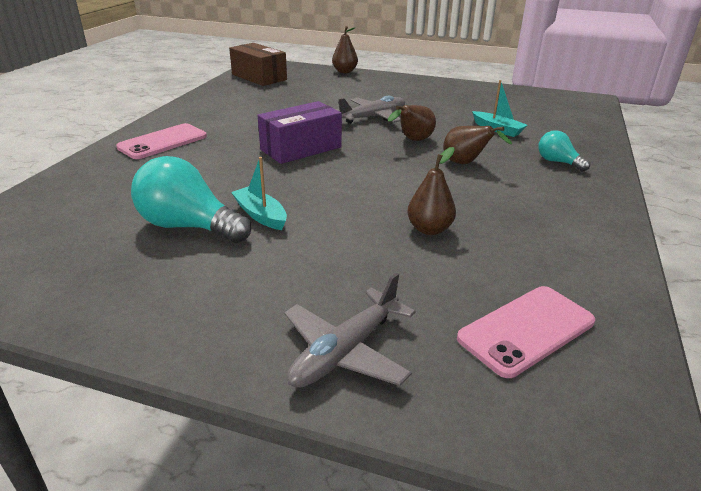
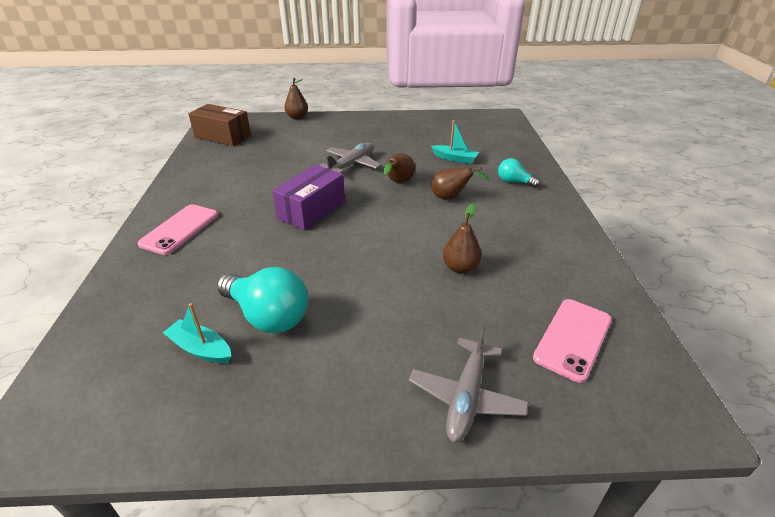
camera: 20 degrees left, 5 degrees up
(189, 226) = (268, 316): turquoise light bulb -> turquoise light bulb turned 150 degrees counterclockwise
(260, 215) = (322, 288): turquoise boat -> turquoise boat (201, 349)

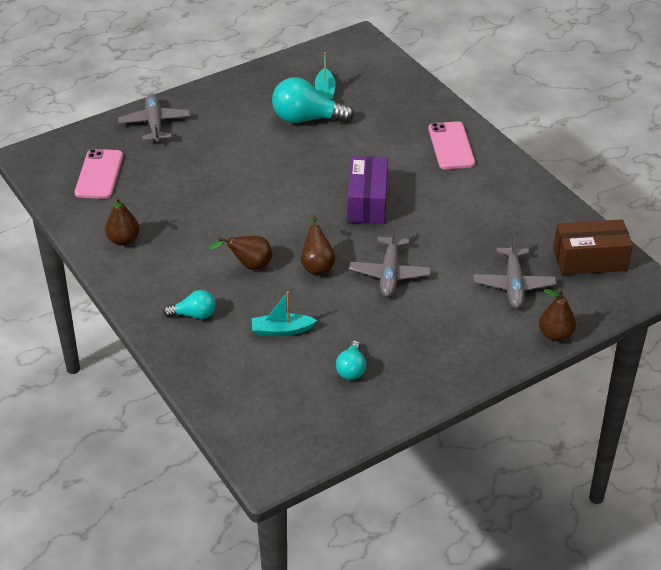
camera: 150 degrees right, 5 degrees up
(201, 349) = (325, 92): turquoise boat -> turquoise boat turned 90 degrees clockwise
(284, 139) = (513, 284): none -> grey plane
(426, 134) = (351, 369): none -> turquoise light bulb
(460, 268) = (199, 196): brown pear -> brown pear (123, 240)

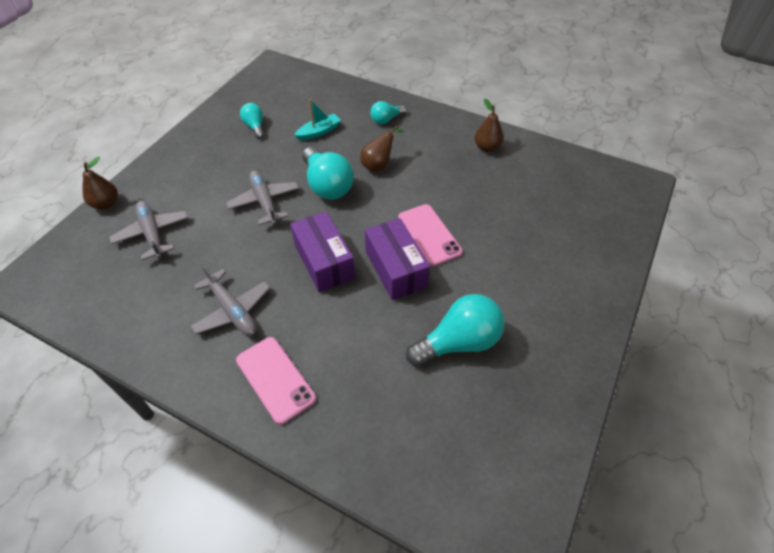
camera: 150 degrees right, 10 degrees up
(99, 174) = (570, 190): pink phone -> pink phone (429, 235)
(155, 123) = (592, 262): grey plane -> grey plane (232, 310)
(312, 175) = (396, 269): none -> purple box
(317, 265) = (327, 185): brown pear -> turquoise light bulb
(325, 92) = (473, 399): turquoise boat -> none
(590, 260) = (81, 288): brown box -> none

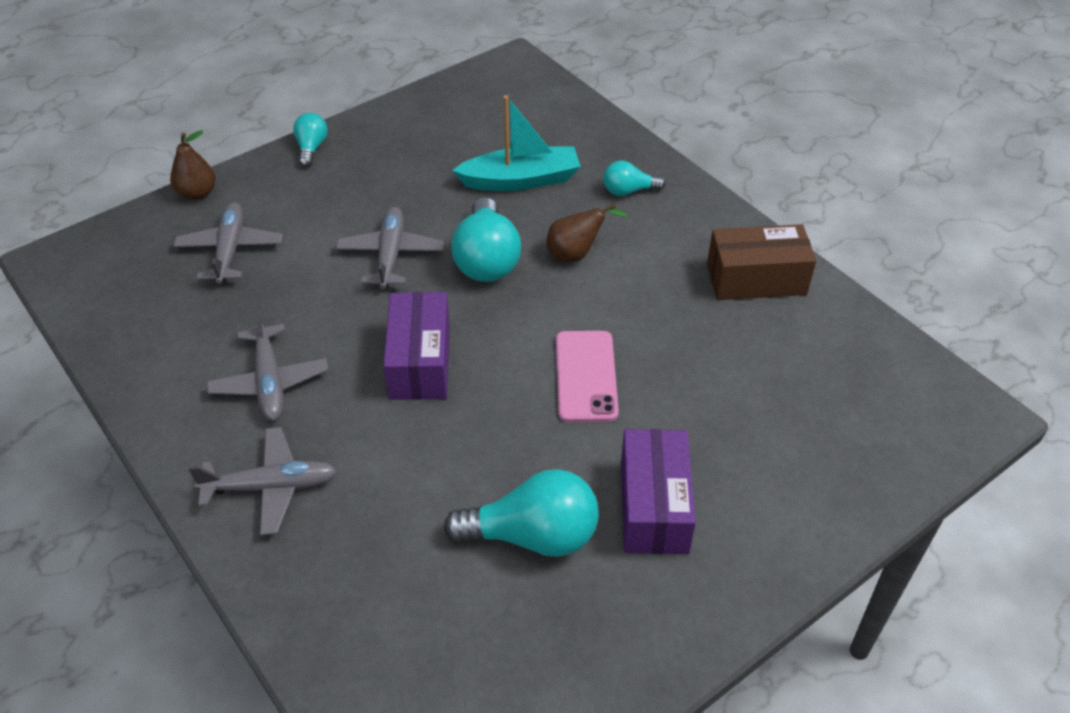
camera: 25 degrees right, 5 degrees down
(255, 126) = (438, 146): turquoise light bulb -> turquoise light bulb (311, 148)
(275, 379) = (271, 487): pink phone -> grey plane
(319, 132) = (521, 180): turquoise boat -> turquoise boat, size x1.63
(396, 269) = (509, 406): purple box -> purple box (654, 506)
(487, 147) = (756, 279): brown pear -> brown box

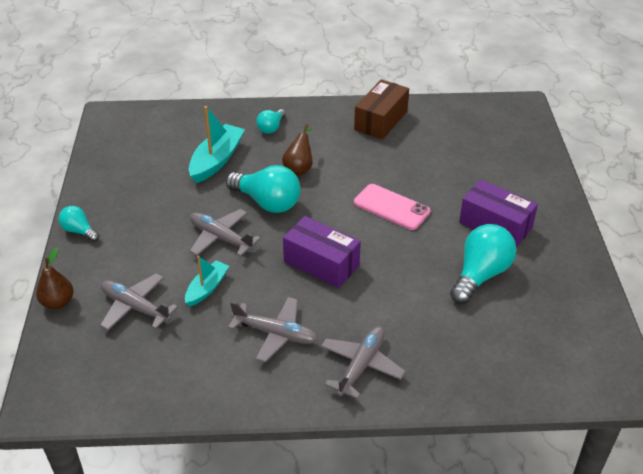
camera: 55 degrees left, 5 degrees down
(300, 287) = (207, 288): none -> turquoise boat

